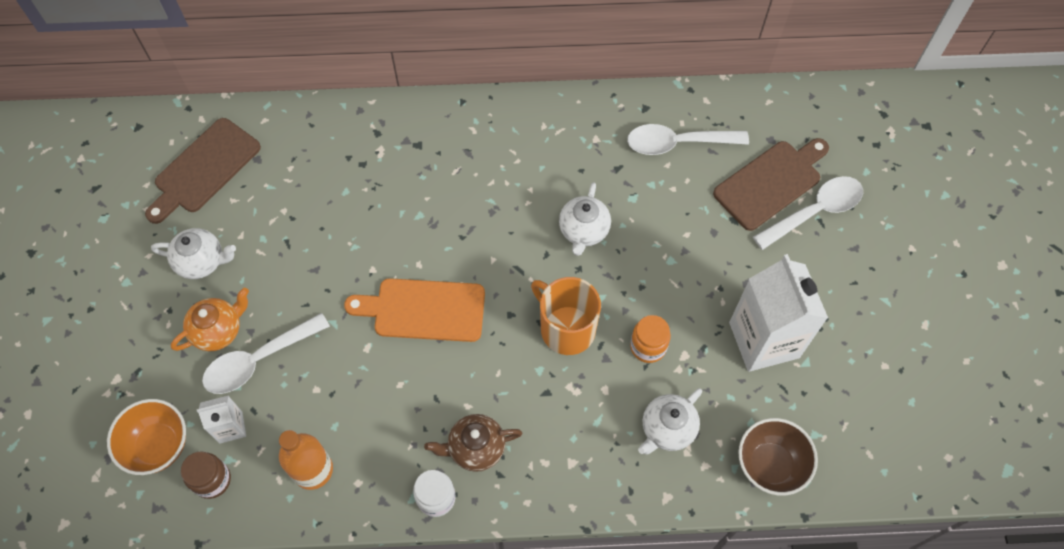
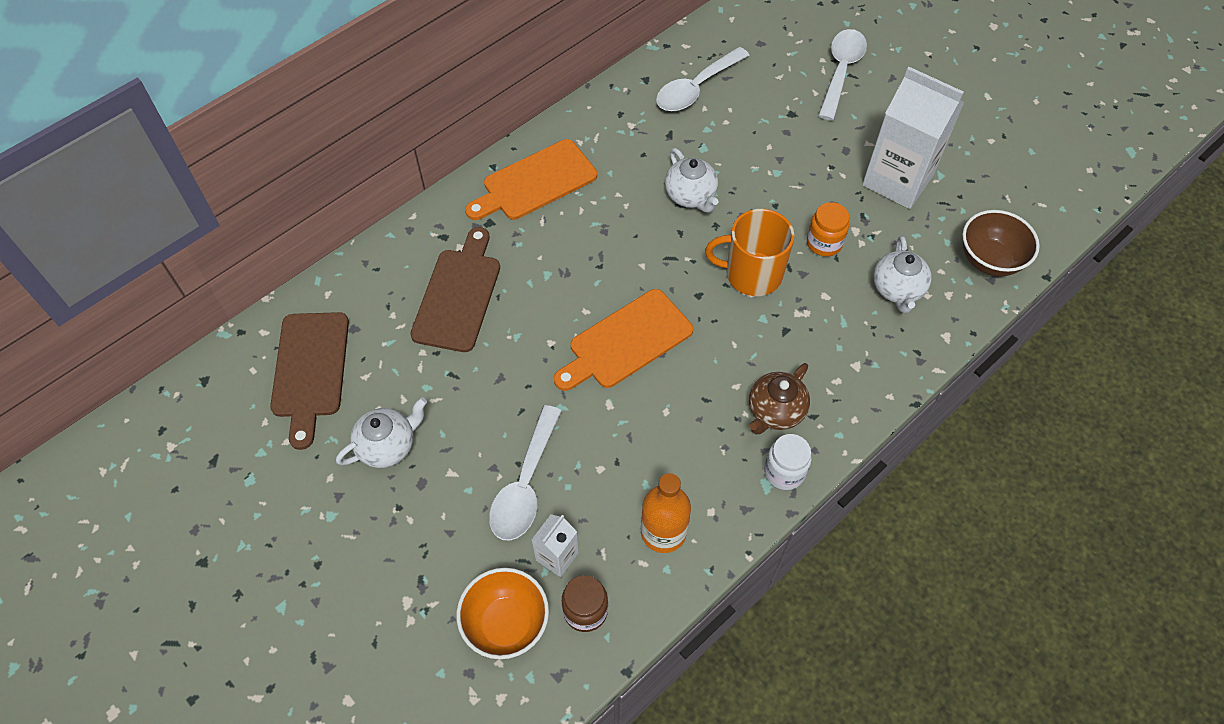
camera: 40 degrees left, 5 degrees down
(218, 330) = (463, 489): orange teapot -> none
(480, 136) = (535, 182): none -> orange cutting board
(770, 182) = (790, 72): brown cutting board -> brown cutting board (458, 295)

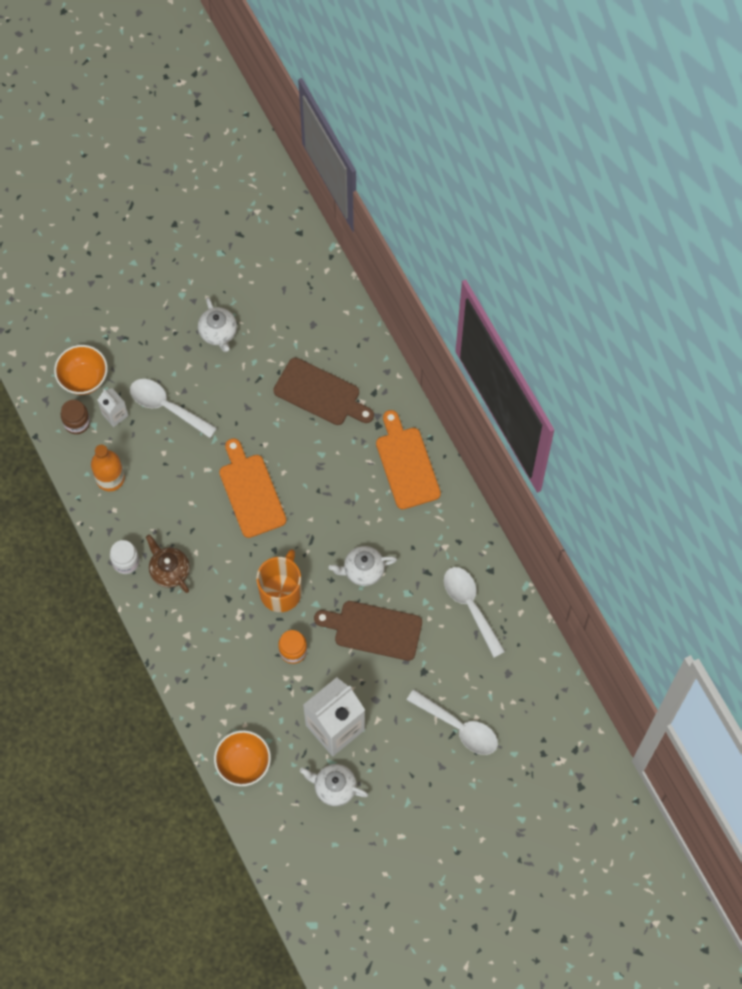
camera: 105 degrees right, 10 degrees up
(310, 370) = (288, 295): brown cutting board -> brown cutting board (374, 630)
(897, 289) = (238, 687): white teapot -> white teapot (334, 787)
(989, 260) = (243, 763): brown bowl -> orange bowl

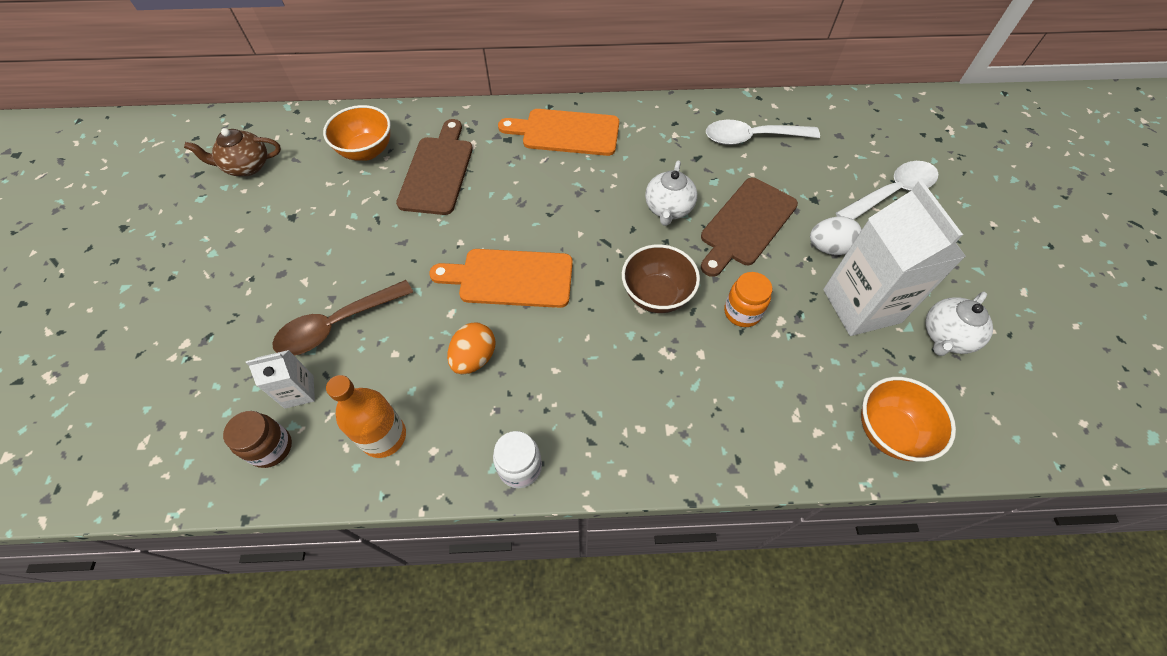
camera: 65 degrees left, 10 degrees down
(84, 378) = (217, 411): orange bowl -> orange bowl (367, 151)
(166, 406) = (336, 325): white spoon -> brown spoon
(169, 570) = (564, 413): brown teapot -> brown teapot (247, 166)
(182, 501) = (474, 358): none -> orange egg
(218, 333) = (290, 235): white teapot -> none
(281, 591) = (656, 295): orange mug -> brown bowl
(320, 393) = (437, 171): brown cutting board -> brown cutting board turned 45 degrees counterclockwise
(379, 693) = (828, 248): none -> white egg

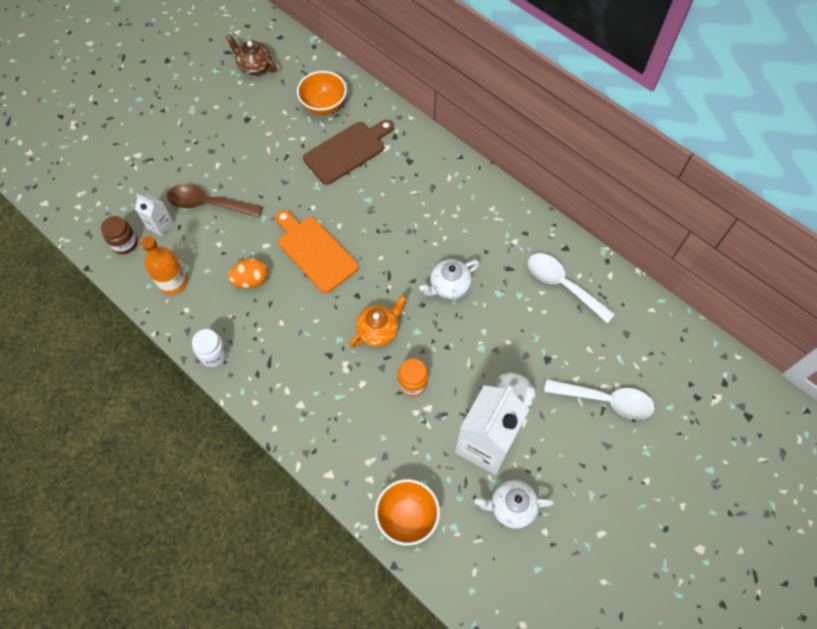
camera: 45 degrees right, 5 degrees up
(566, 132) = (449, 184): orange cutting board -> none
(656, 295) = (378, 331): brown bowl -> orange teapot
(746, 224) = (482, 337): brown cutting board -> none

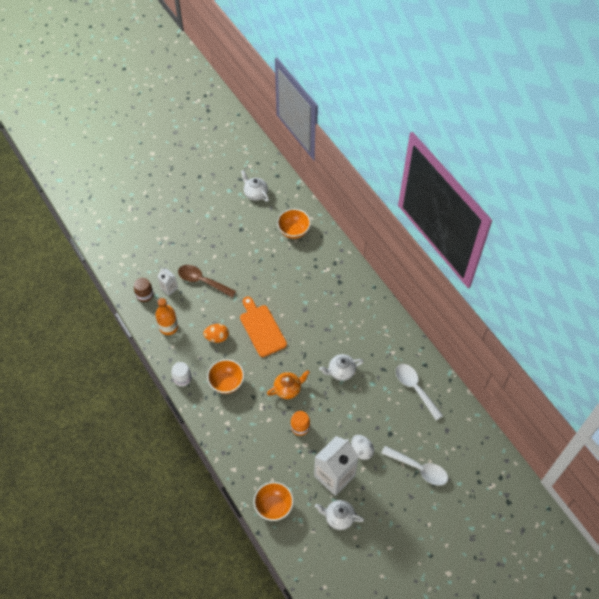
camera: 15 degrees right, 5 degrees down
(255, 67) = (255, 193): brown teapot -> white teapot
(283, 344) = (226, 383): none -> orange bowl
(347, 151) = (300, 266): brown cutting board -> none

